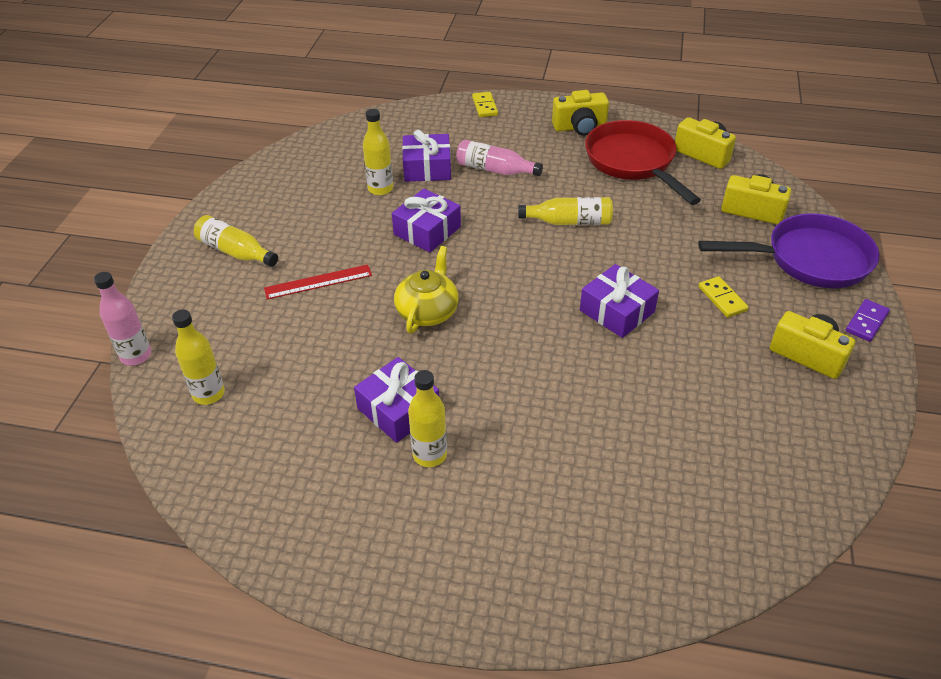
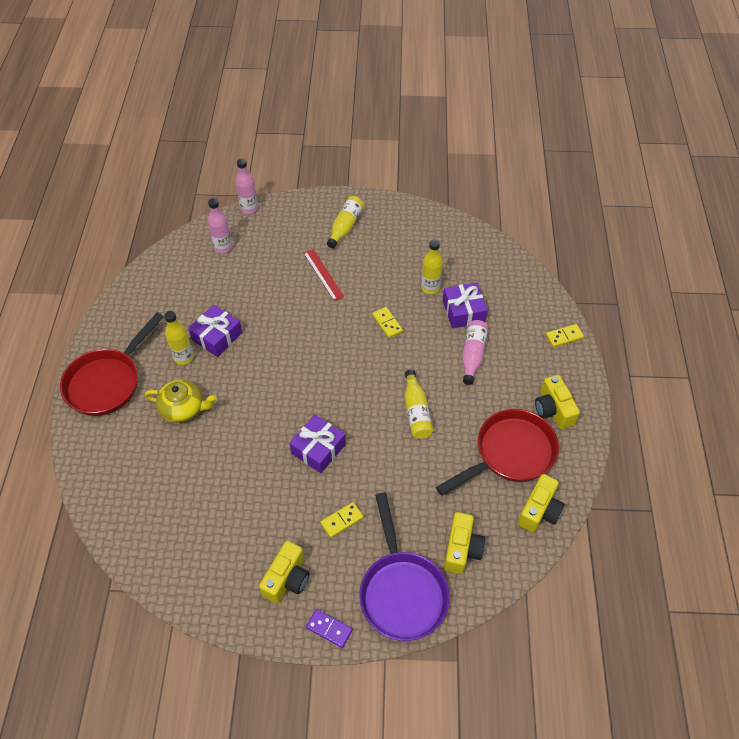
camera: 80 degrees right, 10 degrees up
(208, 394) = (223, 247): yellow bottle -> pink bottle
(427, 231) = (387, 323): purple gift -> yellow domino
(428, 311) = (303, 337): yellow teapot -> yellow teapot (183, 408)
(458, 569) = (107, 382): none -> red pan

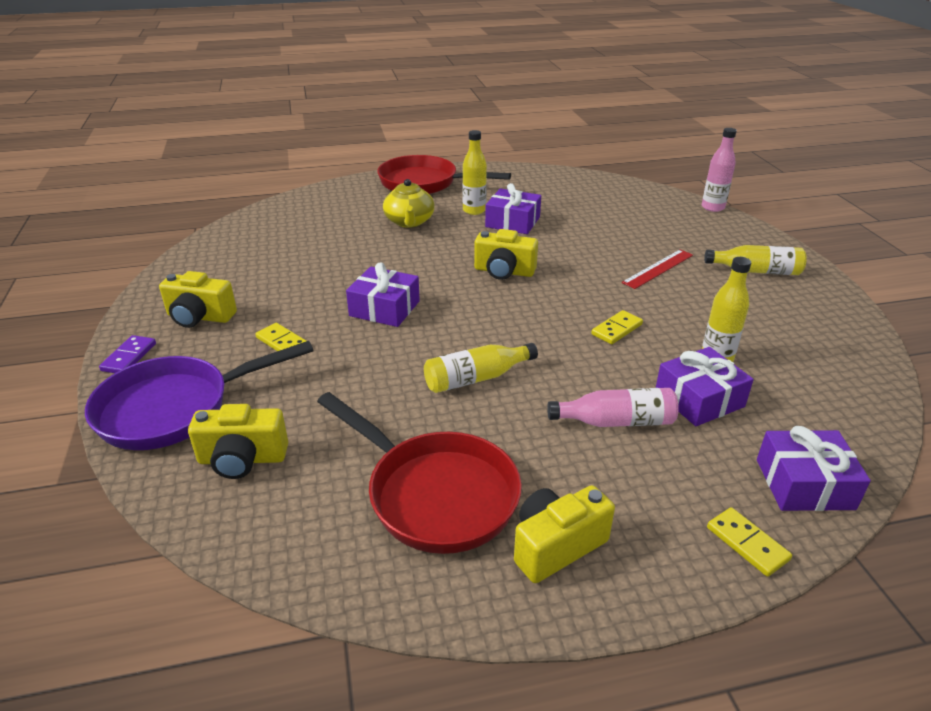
camera: 75 degrees right, 20 degrees down
(223, 247) = (639, 204): pink bottle -> none
(533, 298) = (804, 484): none -> purple gift
(539, 511) = (324, 550): yellow camera -> yellow camera (504, 271)

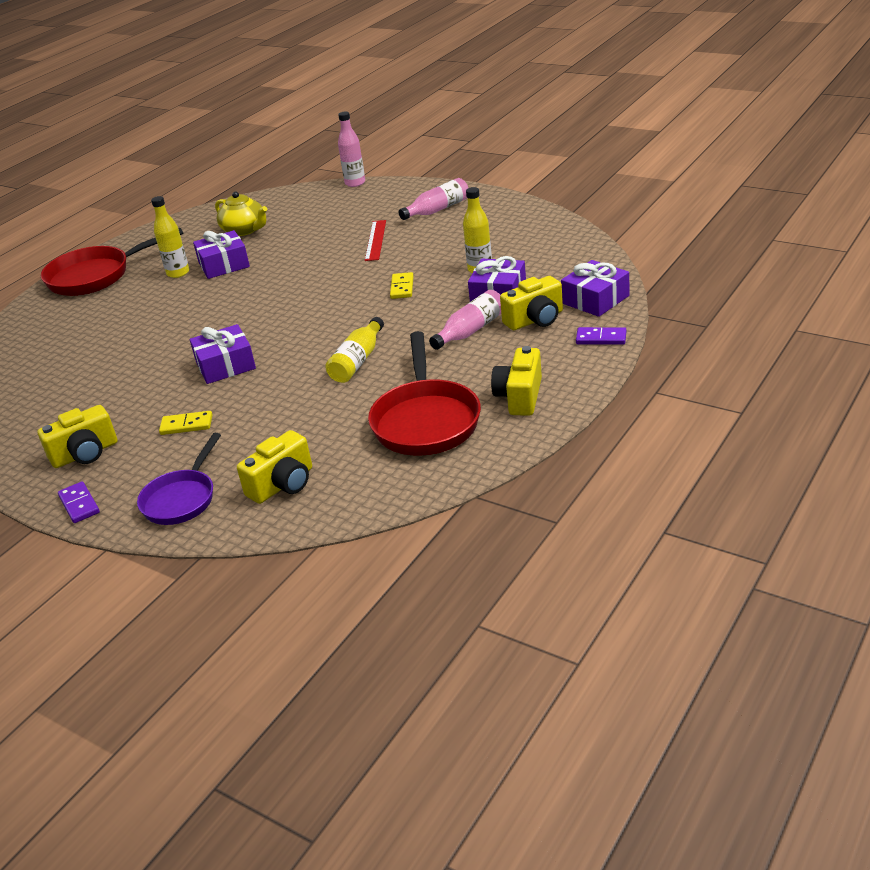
camera: 40 degrees left, 0 degrees up
(175, 408) = (182, 499): purple pan -> purple pan, size x0.64
(409, 222) = (137, 307): yellow teapot -> yellow teapot (244, 230)
(435, 494) = (426, 420): red pan -> red pan turned 90 degrees clockwise
(504, 271) = (273, 298): yellow camera -> yellow camera (535, 320)
(747, 543) = (601, 338): yellow domino -> purple domino
(756, 271) = (437, 209): yellow bottle -> pink bottle

